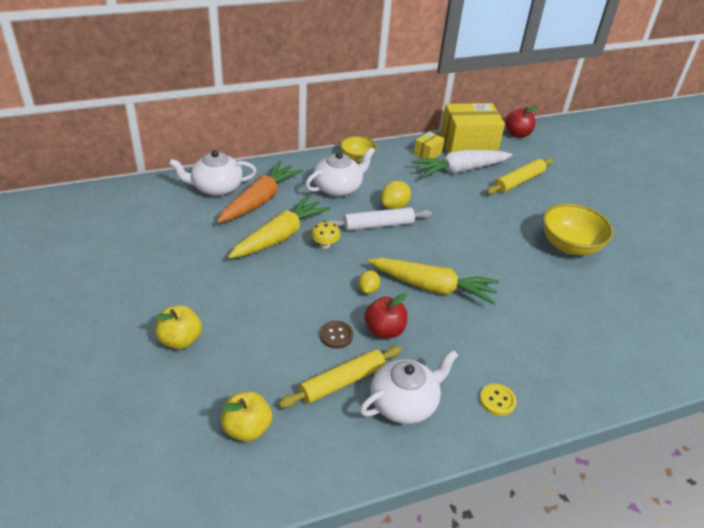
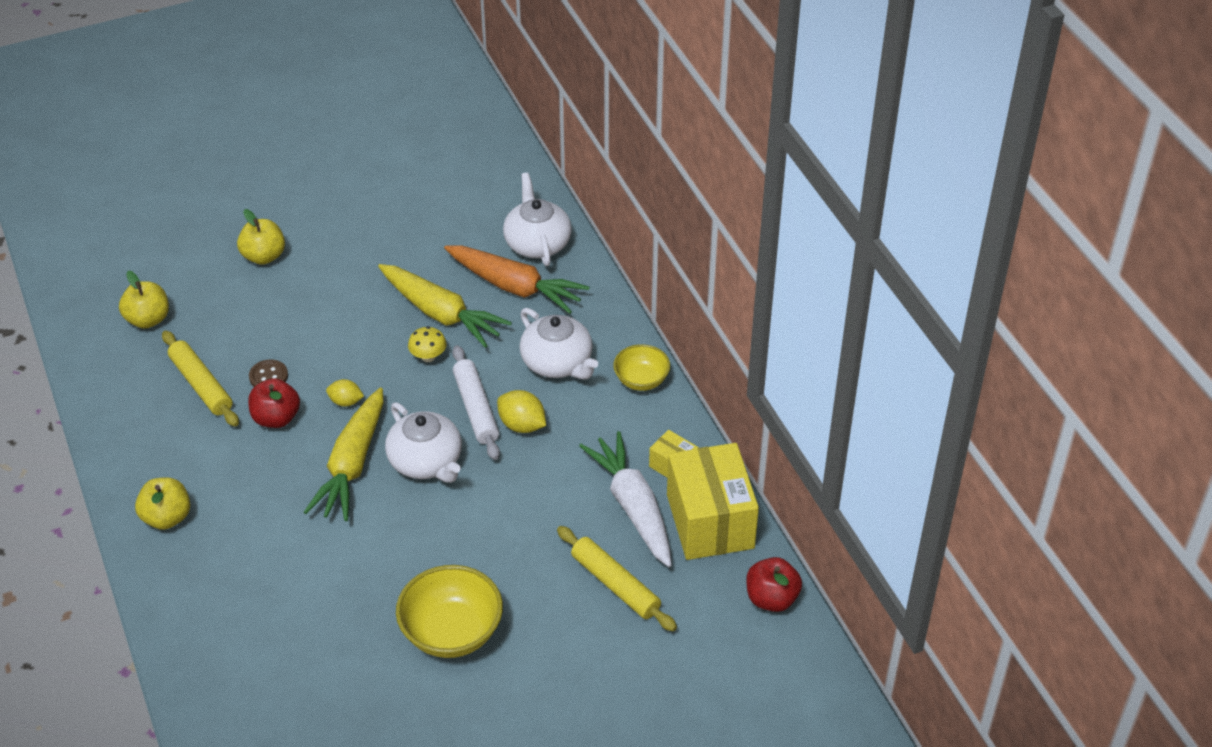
camera: 90 degrees right, 5 degrees up
(404, 403) = (169, 436): white teapot -> white teapot (426, 462)
(497, 400) = (167, 517): yellow button -> yellow apple

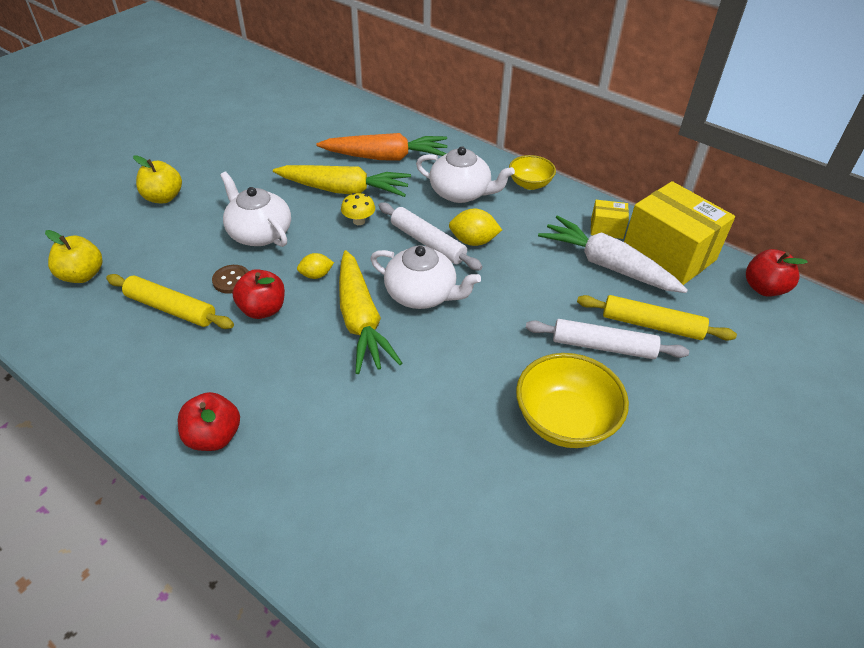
camera: 30 degrees left, 0 degrees up
(167, 517) = (214, 436): yellow apple -> red apple
(537, 243) = (378, 128): white teapot -> white teapot (259, 233)
(548, 584) = (603, 346): none -> white rolling pin

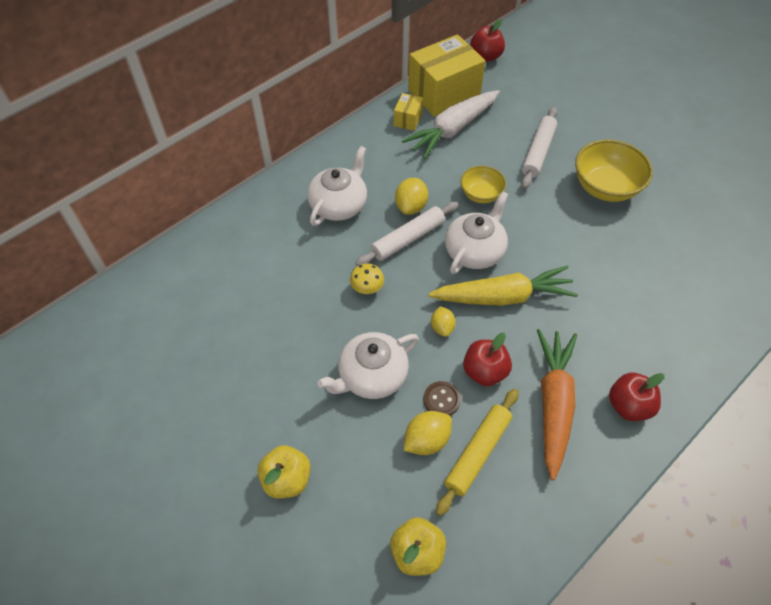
camera: 80 degrees left, 10 degrees up
(189, 273) = (426, 440): none -> yellow lemon
(344, 190) = (314, 297): yellow carrot -> none
(386, 157) = (263, 257): orange carrot -> orange carrot (553, 404)
(530, 184) = (336, 154): yellow bowl -> yellow bowl (481, 194)
(651, 325) = (518, 122): yellow rolling pin -> none

